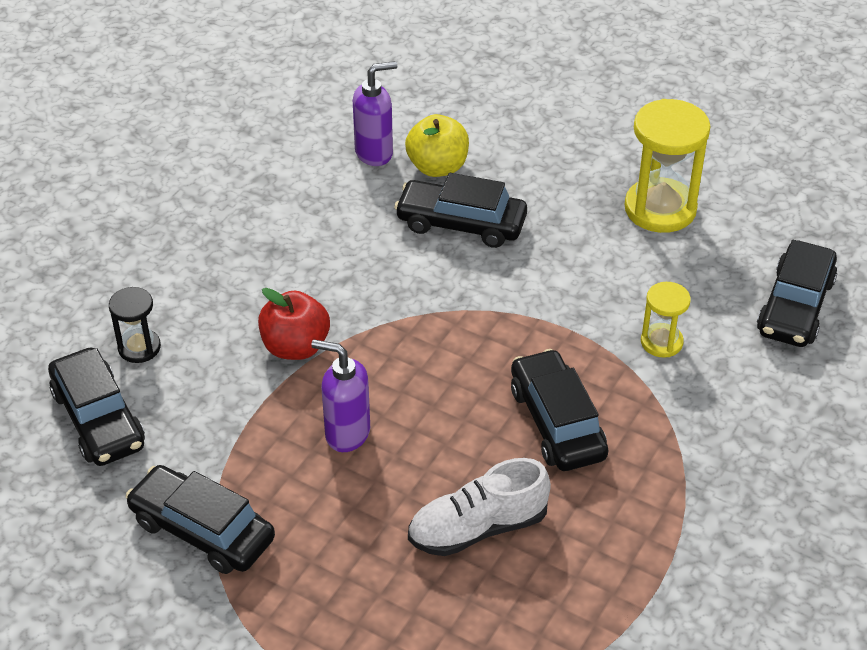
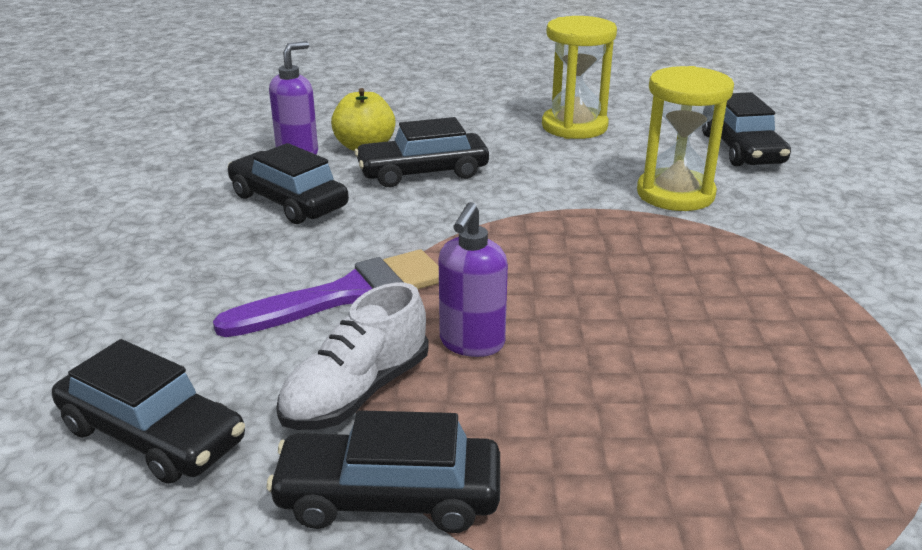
camera: 30 degrees left, 15 degrees down
(139, 347) = (159, 351): black hourglass -> none
(295, 347) = (347, 295): red apple -> purple brush
(346, 433) = (471, 343): purple soap dispenser -> purple soap dispenser turned 60 degrees counterclockwise
(478, 528) = (690, 371): white shoe -> white shoe (356, 393)
(557, 422) = (660, 268): black car -> black car (288, 201)
(661, 342) = (675, 194): yellow hourglass -> yellow hourglass, size x1.85

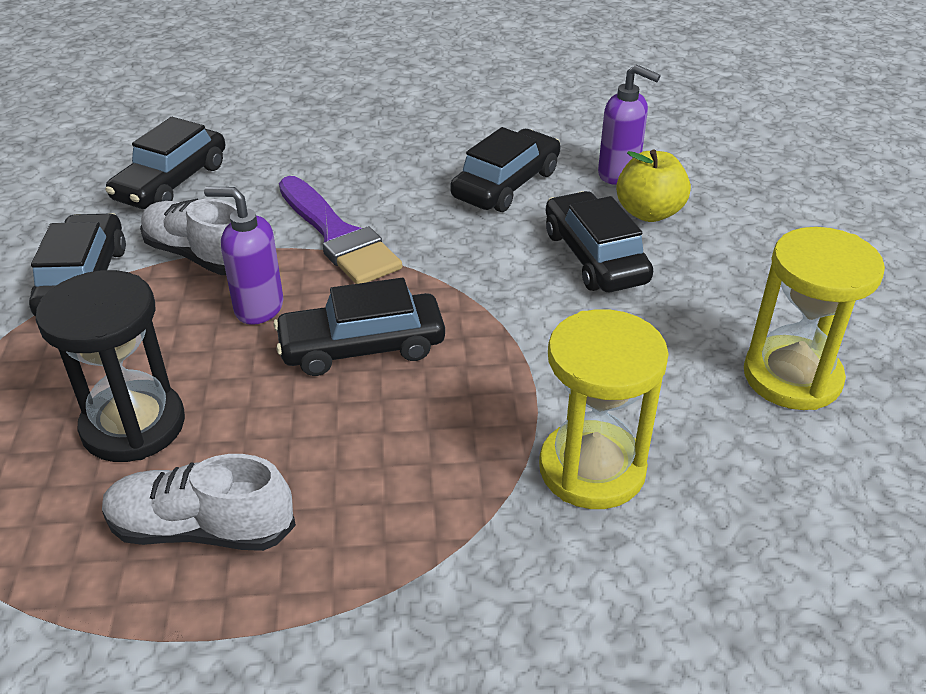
camera: 85 degrees right, 10 degrees up
(670, 417) = (133, 425): none -> black hourglass
(741, 149) = (787, 567): black car -> black car (362, 347)
(793, 361) = (201, 529): none -> white shoe

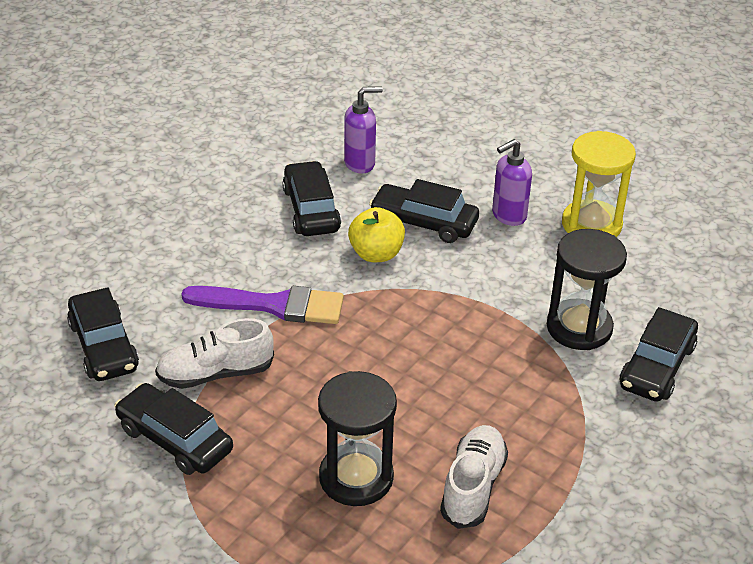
camera: 50 degrees left, 0 degrees up
(201, 529) = (473, 487): white shoe -> white shoe turned 150 degrees clockwise
(258, 308) = (305, 375): purple soap dispenser -> purple soap dispenser (508, 216)
(362, 347) = (394, 353): black car -> black car (656, 366)
(592, 469) = (579, 327): yellow hourglass -> black hourglass
(649, 213) = (410, 178): yellow apple -> yellow apple (376, 254)

